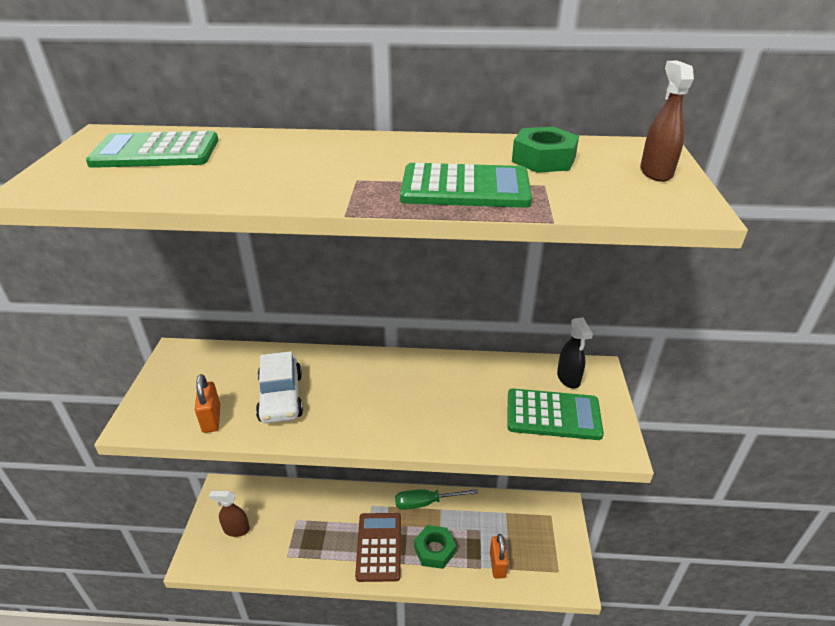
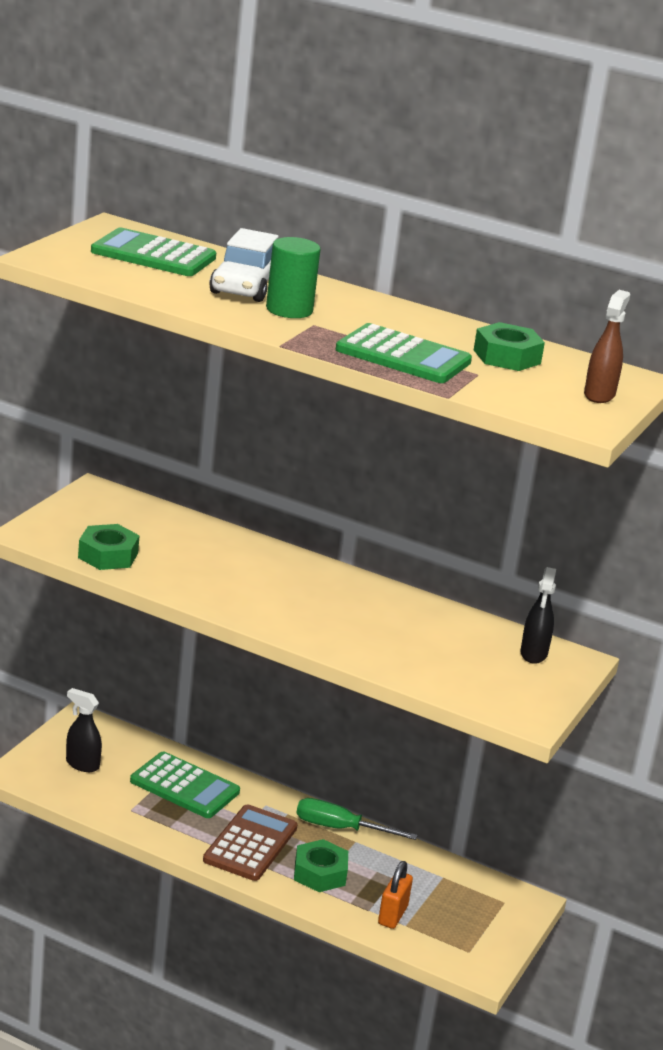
camera: 20 degrees right, 10 degrees down
(211, 419) = (108, 555): orange padlock -> green nut
(236, 529) = (82, 764): brown spray bottle -> black spray bottle
(281, 397) = (189, 562): white car -> white car (245, 286)
(322, 171) = (289, 310): none -> green cylinder
(553, 415) = (483, 673): green calculator -> green calculator (184, 786)

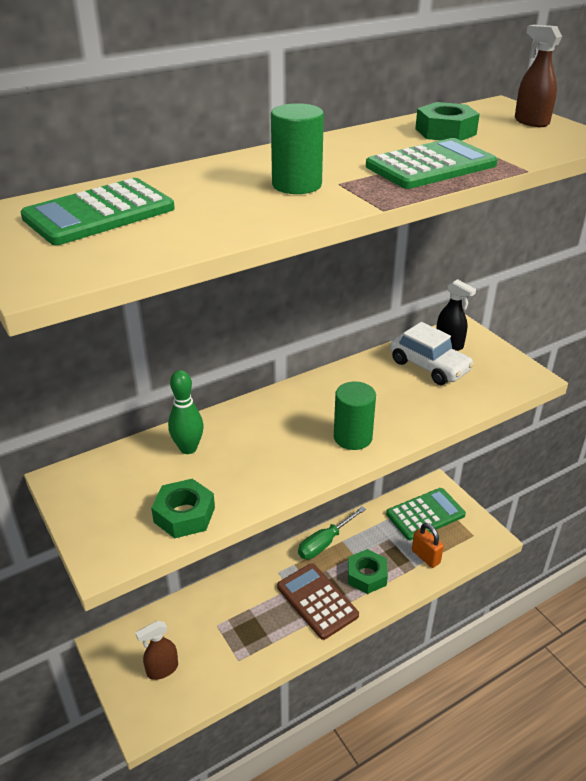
camera: 55 degrees left, 10 degrees up
(82, 764) = (162, 669): black spray bottle -> brown spray bottle
(184, 786) = (230, 612): green calculator -> green calculator (425, 514)
(191, 536) = (188, 448): none -> green bowling pin
(245, 286) = (223, 190): white car -> white car (429, 366)
(295, 619) = (353, 437): none -> green cylinder

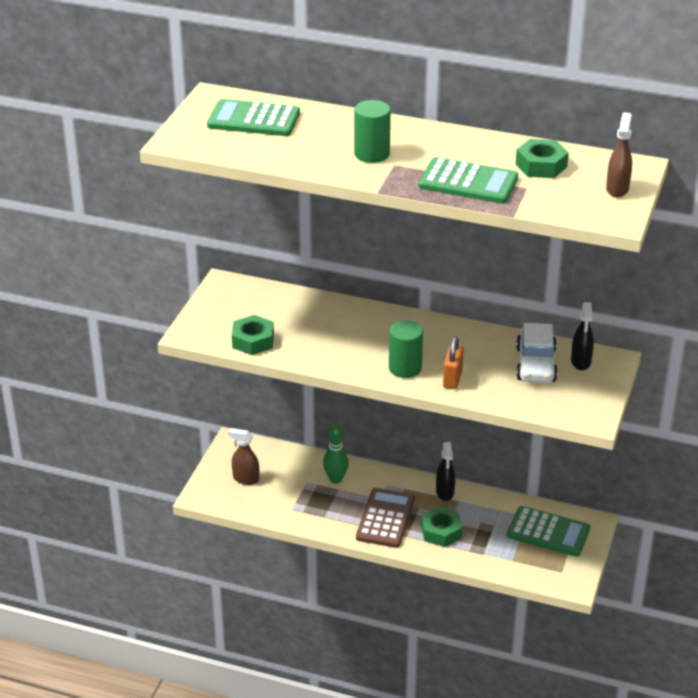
camera: 50 degrees right, 0 degrees up
(188, 448) = (307, 310): green bowling pin -> green bowling pin (336, 479)
(325, 543) = (445, 492): green screwdriver -> black spray bottle
(425, 557) = (501, 554): orange padlock -> orange padlock (452, 379)

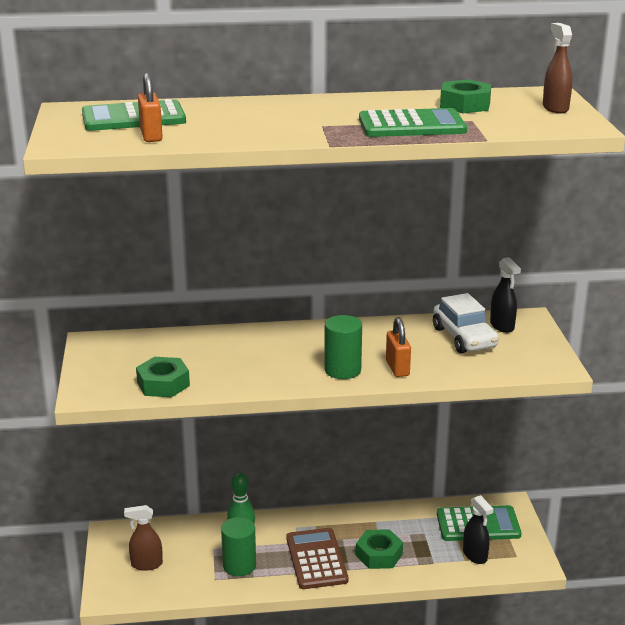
camera: 25 degrees left, 10 degrees down
(250, 146) = (151, 136): none -> orange padlock
(372, 154) = (289, 122): green cylinder -> green cylinder (239, 565)
(445, 492) = (357, 518): black spray bottle -> black spray bottle (475, 555)

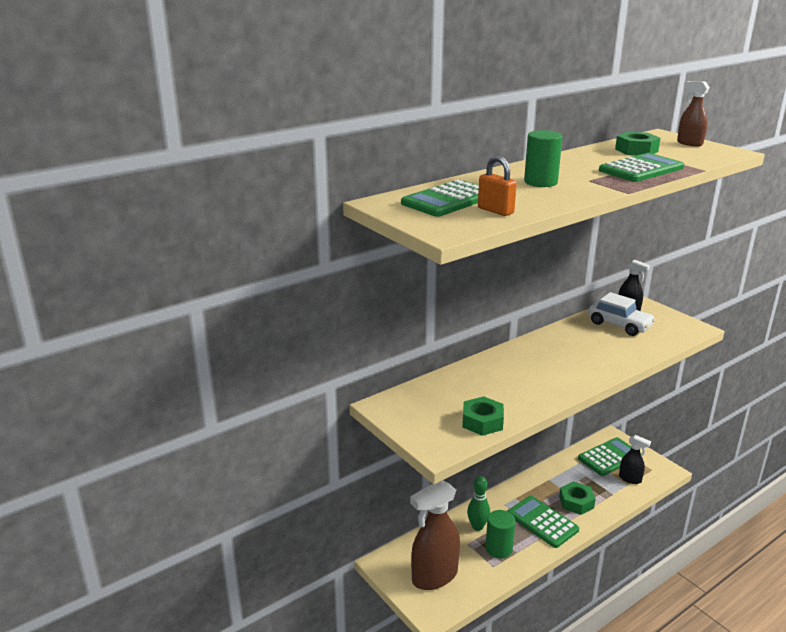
camera: 30 degrees left, 0 degrees up
(146, 564) = (434, 576): brown spray bottle -> brown spray bottle, size x1.94
(316, 559) = (542, 522): brown calculator -> green calculator
(342, 370) = (582, 370): green cylinder -> green cylinder (540, 182)
(397, 368) = (612, 358): orange padlock -> none

